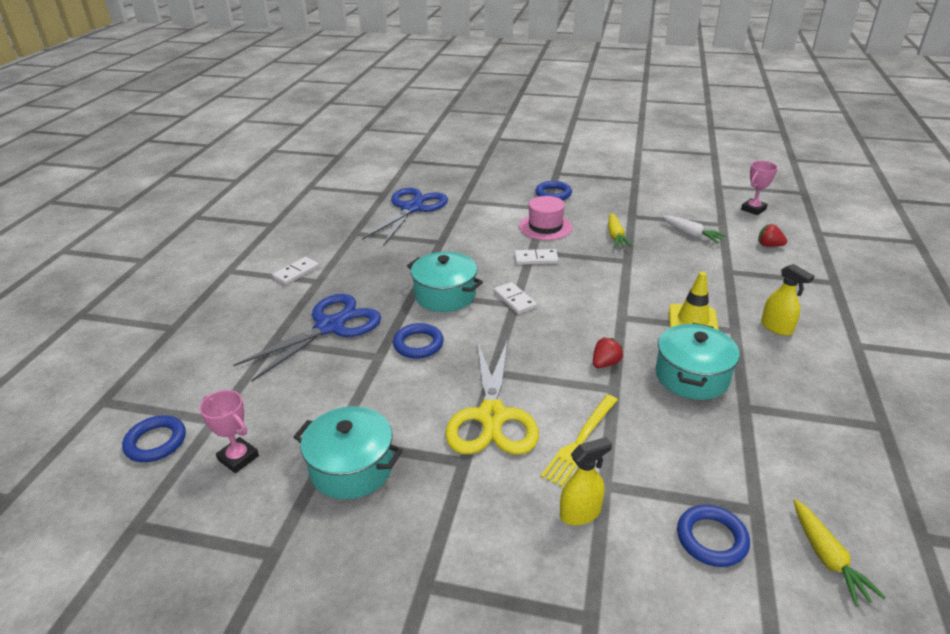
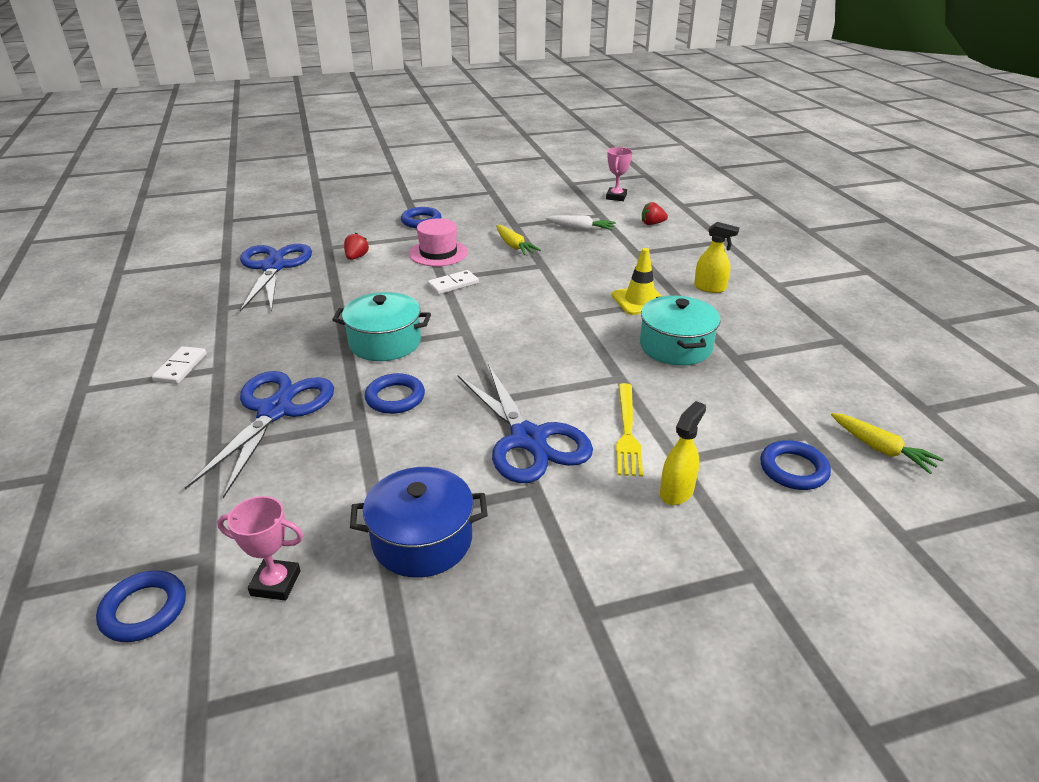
camera: 30 degrees left, 0 degrees up
(352, 467) = (422, 540): turquoise pot -> blue pot
(492, 417) = (528, 440): yellow scissors -> blue scissors
(514, 300) = (463, 327): white domino -> none
(605, 363) = (595, 359): red strawberry -> red strawberry (356, 257)

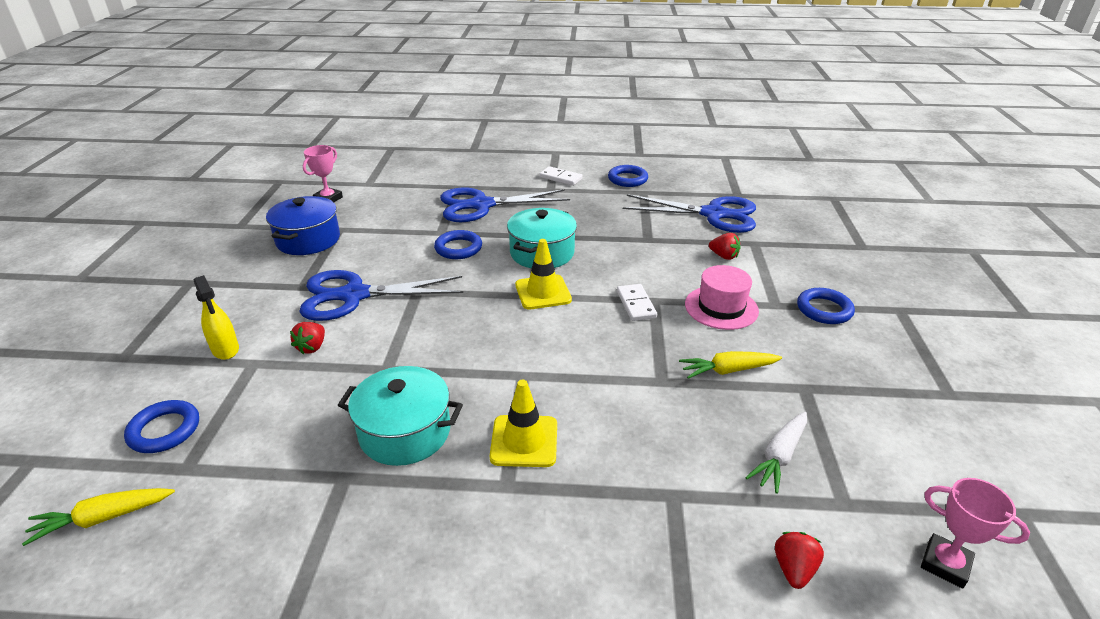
camera: 110 degrees right, 0 degrees up
(144, 610) = (349, 171): blue ring -> blue ring (627, 179)
(275, 411) = (481, 205): blue scissors -> blue scissors turned 135 degrees clockwise
(458, 328) = (543, 292): none -> yellow traffic cone
(627, 432) = (312, 347): yellow fork -> red strawberry
(710, 288) = (519, 538): yellow spray bottle -> none

